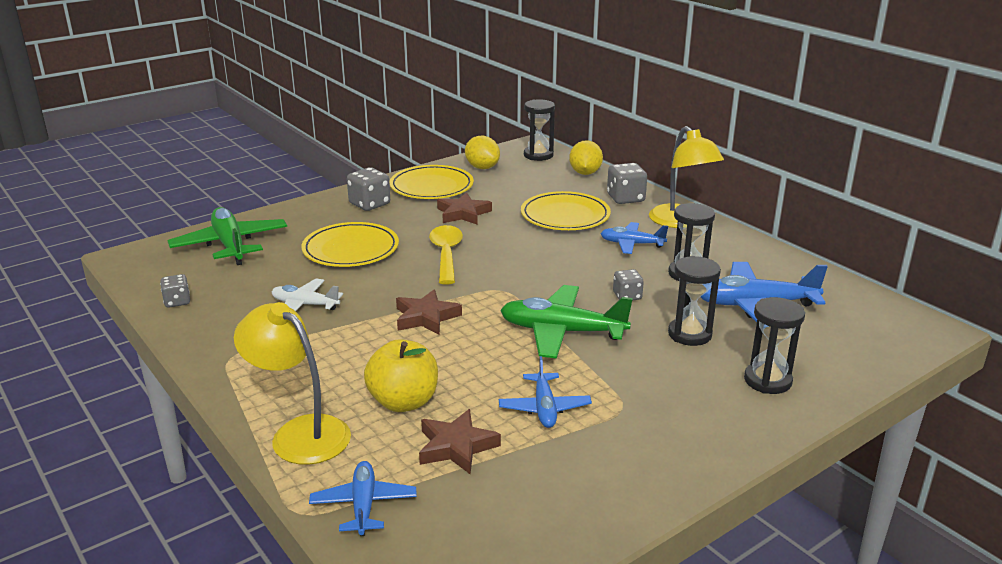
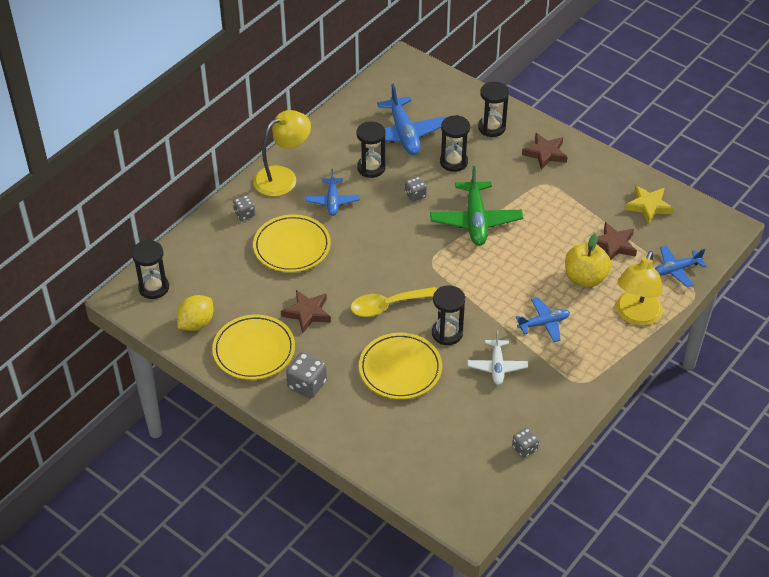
camera: 105 degrees left, 20 degrees up
(230, 245) = (421, 456): green plane -> none
(379, 282) = (447, 333): none -> black hourglass
(426, 317) = (486, 293): brown star -> brown star (545, 153)
(531, 512) = (648, 206): none -> yellow star
(544, 408) = (561, 215): blue plane -> blue plane (544, 323)
(585, 173) = (192, 247): yellow lemon -> none
(625, 198) = (244, 214): grey dice -> grey dice, size x0.62

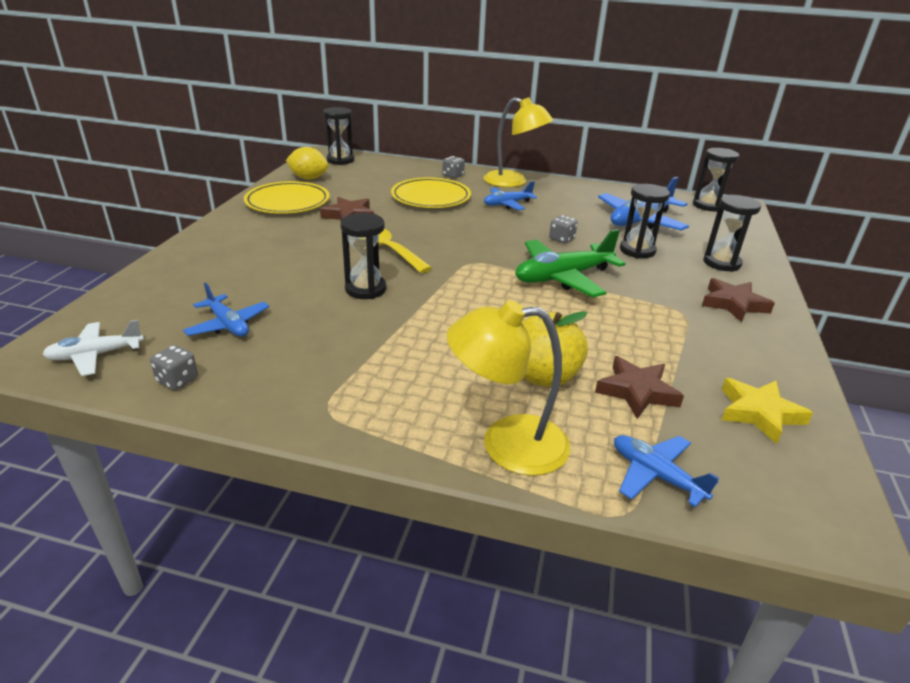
camera: 65 degrees right, 15 degrees down
(307, 385) = (251, 229): grey dice -> none
(371, 168) = (572, 213): black hourglass -> black hourglass (708, 206)
(400, 369) = (294, 271): yellow plate -> none
(497, 366) = (326, 332): white plane -> white plane (95, 355)
(544, 323) = (427, 355): blue plane -> blue plane (228, 325)

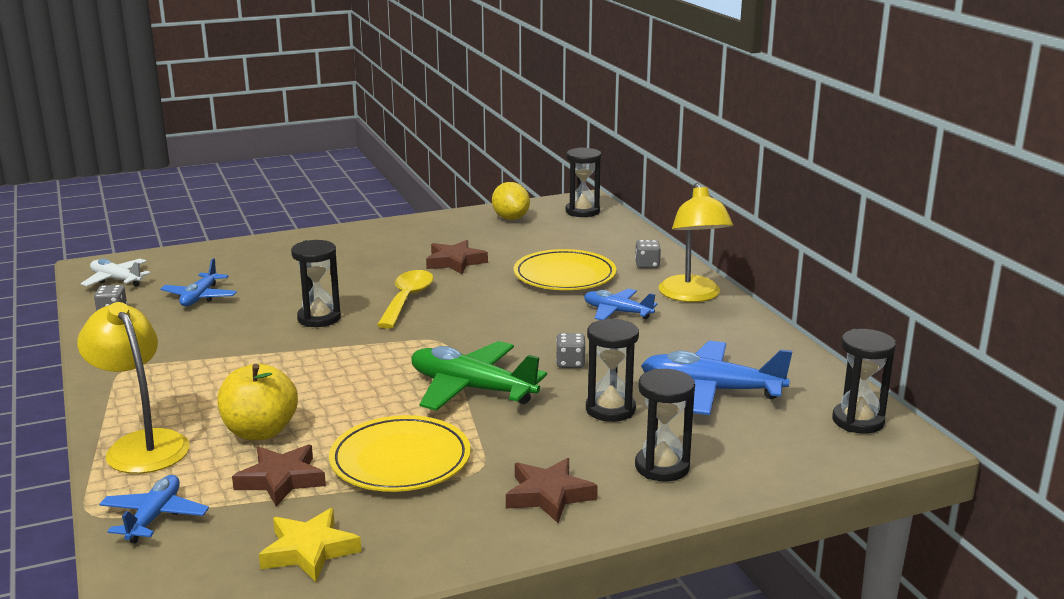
camera: 55 degrees right, 10 degrees down
(287, 202) = (441, 232): yellow plate -> yellow plate (400, 460)

